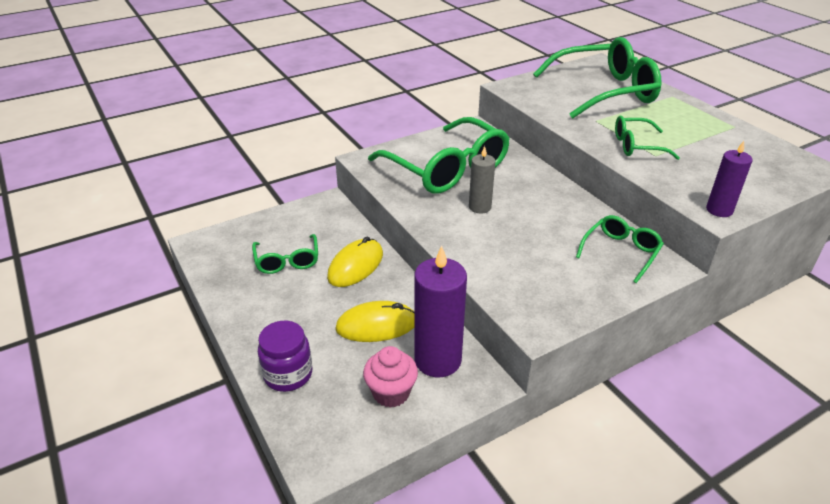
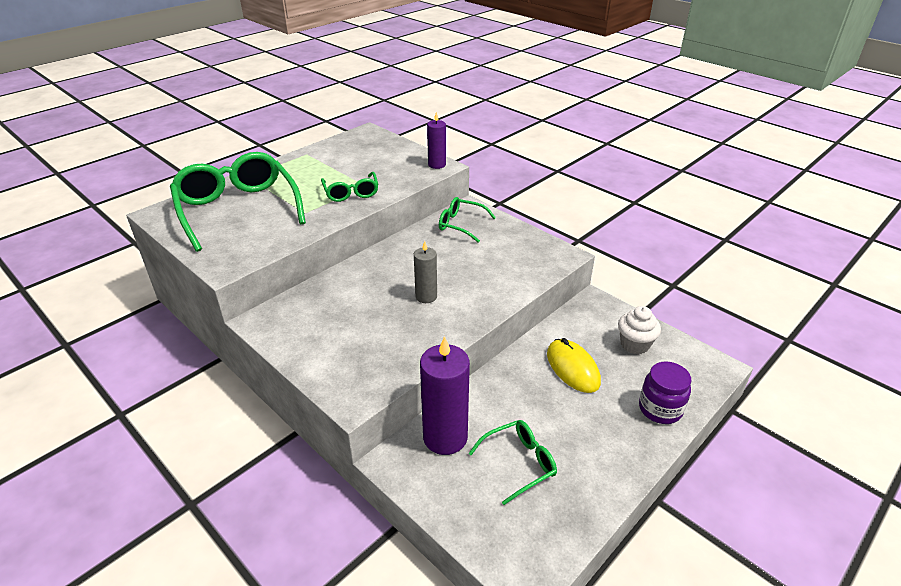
camera: 105 degrees left, 0 degrees up
(355, 266) = (502, 402): yellow mouse -> none
(391, 393) = (634, 344): pink cupcake -> white cupcake
(437, 360) = (588, 326): purple candle -> purple candle (445, 437)
(447, 169) = (361, 327): green glasses -> none

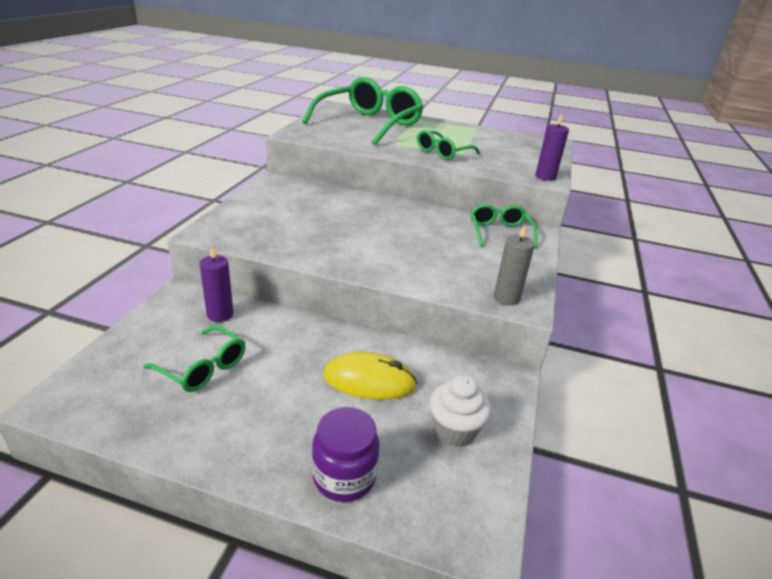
camera: 60 degrees right, 5 degrees down
(426, 296) = (364, 237): grey candle -> grey candle (506, 298)
(445, 437) = (220, 314): purple candle -> purple candle, size x0.57
(572, 368) = (369, 380): yellow mouse -> yellow mouse turned 60 degrees clockwise

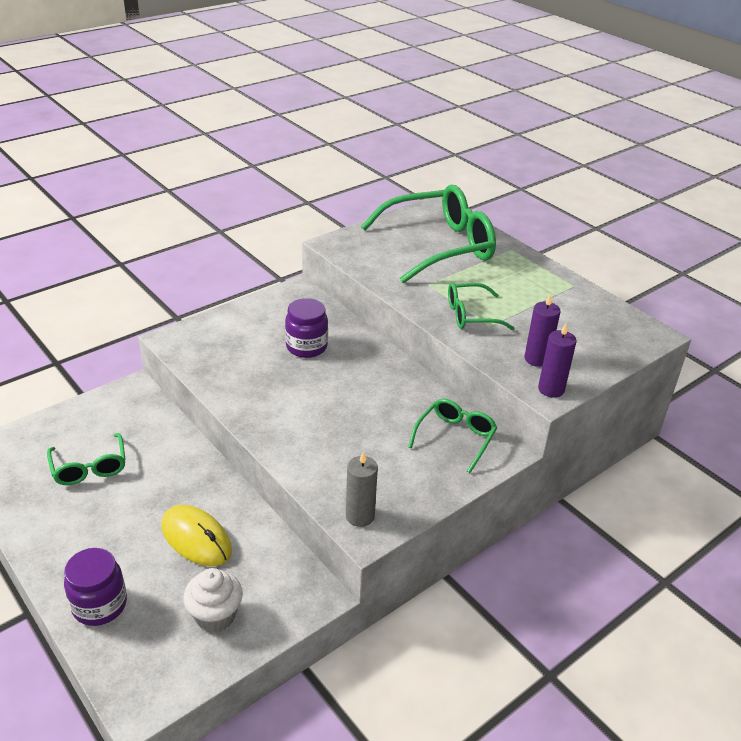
camera: 35 degrees right, 5 degrees up
(220, 314) = (143, 423): purple candle -> purple candle (536, 359)
(328, 210) = (306, 347): none -> purple jar

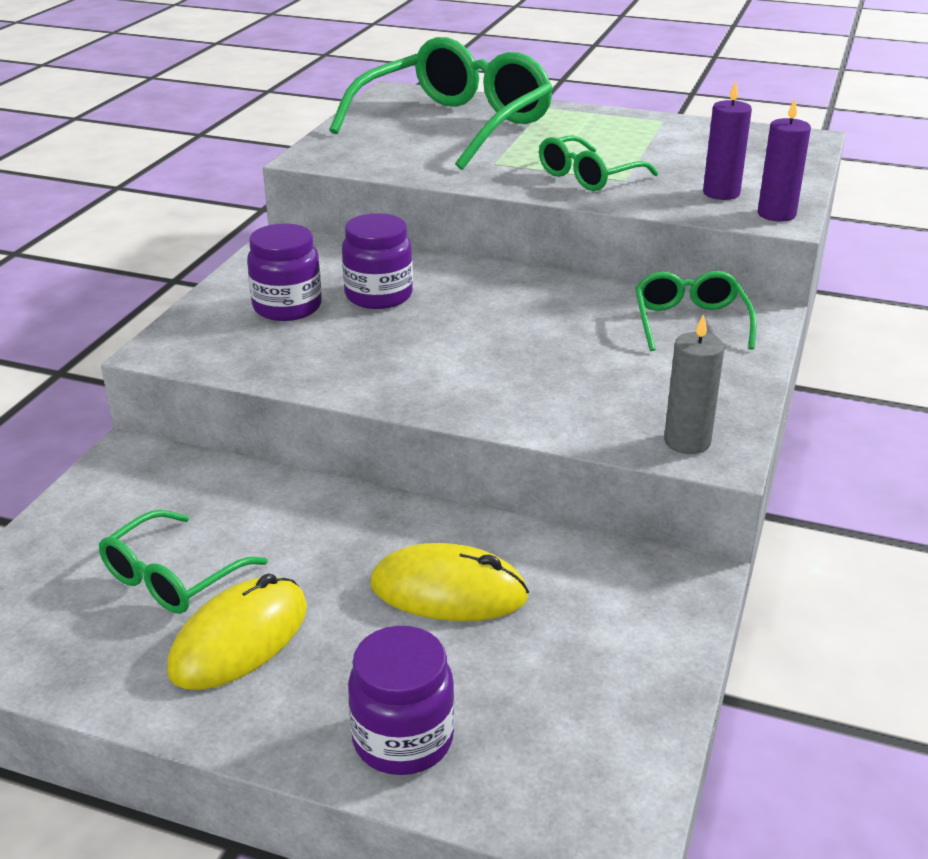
camera: 30 degrees left, 5 degrees down
(86, 515) = (239, 639): none -> yellow mouse
(89, 468) = (172, 578): green glasses -> green glasses turned 90 degrees clockwise
(215, 615) = (589, 667): white cupcake -> none
(254, 336) = (287, 307): none -> purple jar

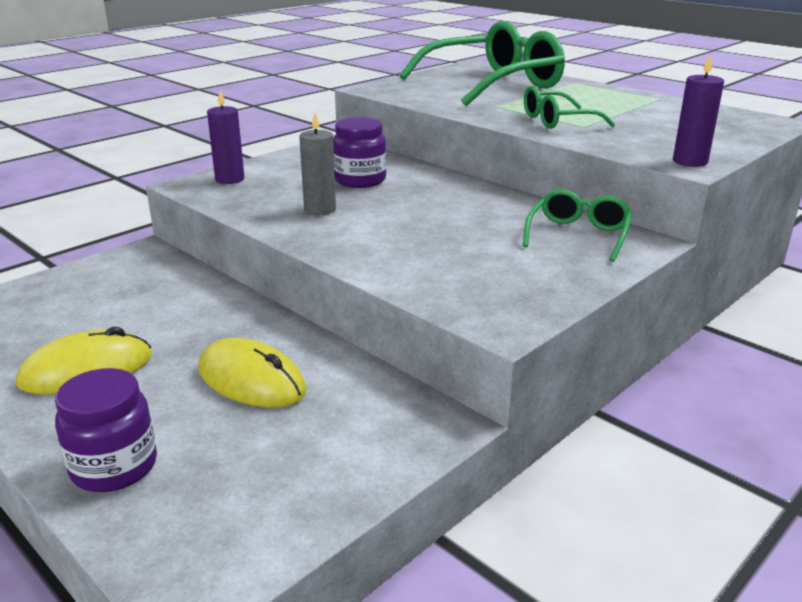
camera: 25 degrees right, 5 degrees down
(172, 578) = (89, 323): green glasses -> none
(287, 307) = (292, 176): purple jar -> none
(687, 441) = (487, 310): grey candle -> grey candle (320, 209)
(721, 193) = (656, 143): purple candle -> purple candle (230, 179)

